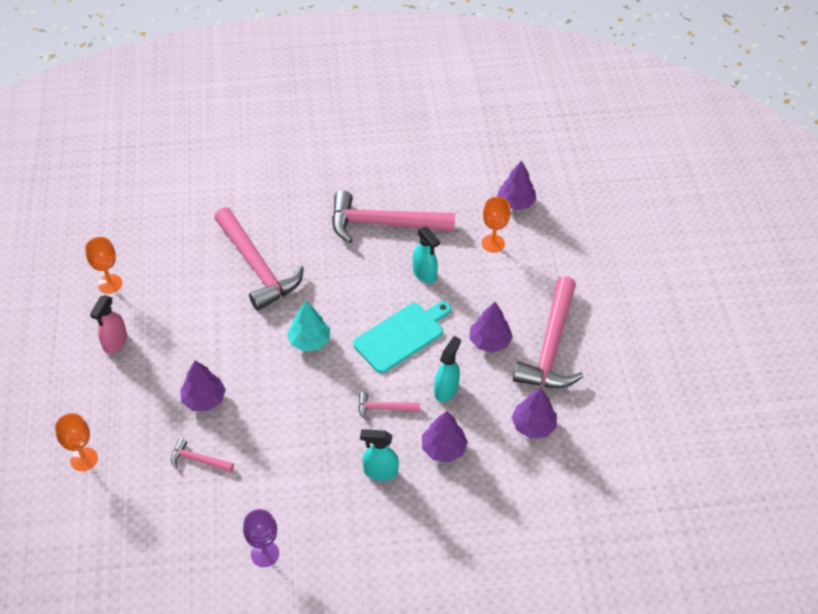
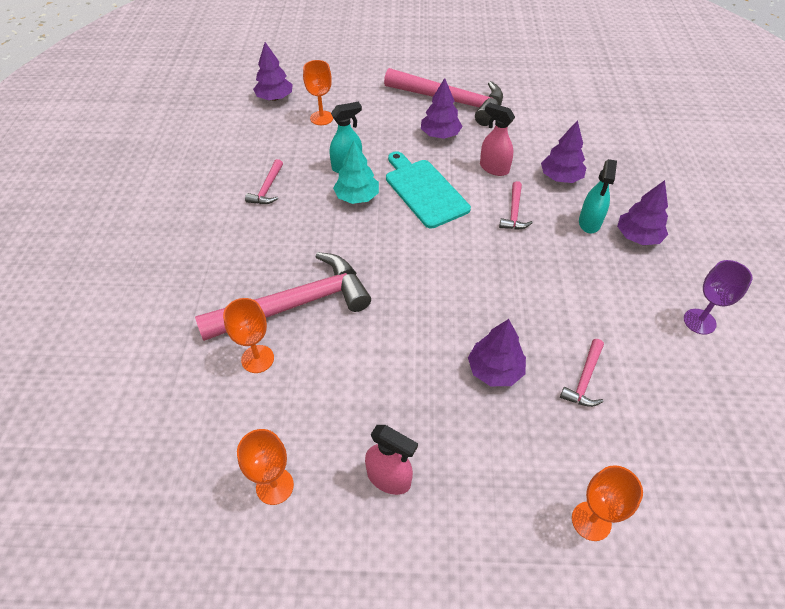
camera: 80 degrees left, 0 degrees up
(205, 255) = (257, 359): none -> orange goblet
(309, 341) = (419, 263): turquoise tree -> turquoise tree (357, 197)
(384, 224) = (267, 188): pink hammer -> pink hammer, size x0.44
(446, 390) = (494, 168): turquoise spray bottle -> pink spray bottle
(533, 425) = (535, 122): purple tree -> purple tree (638, 237)

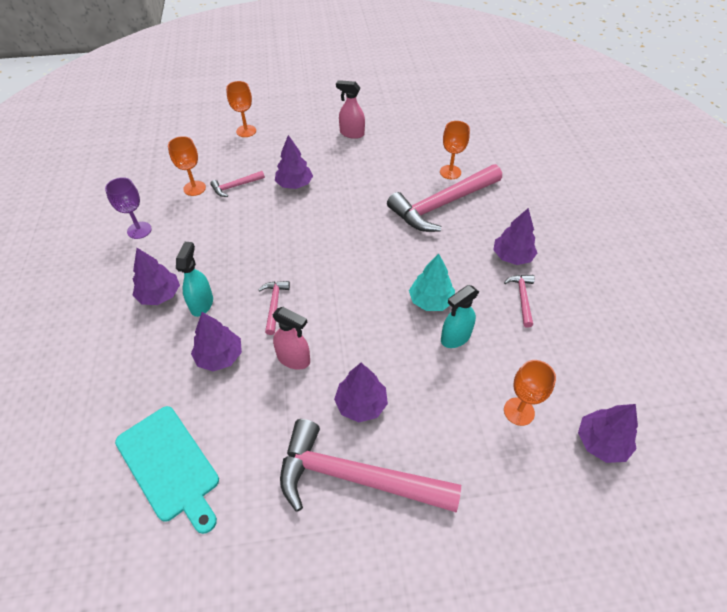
camera: 170 degrees right, 0 degrees up
(250, 228) = (512, 257): none -> purple tree
(274, 486) = (410, 125): orange goblet -> orange goblet (194, 188)
(424, 191) = (366, 318): turquoise cutting board -> turquoise cutting board (169, 465)
(584, 379) = (235, 186): pink hammer -> pink hammer turned 135 degrees counterclockwise

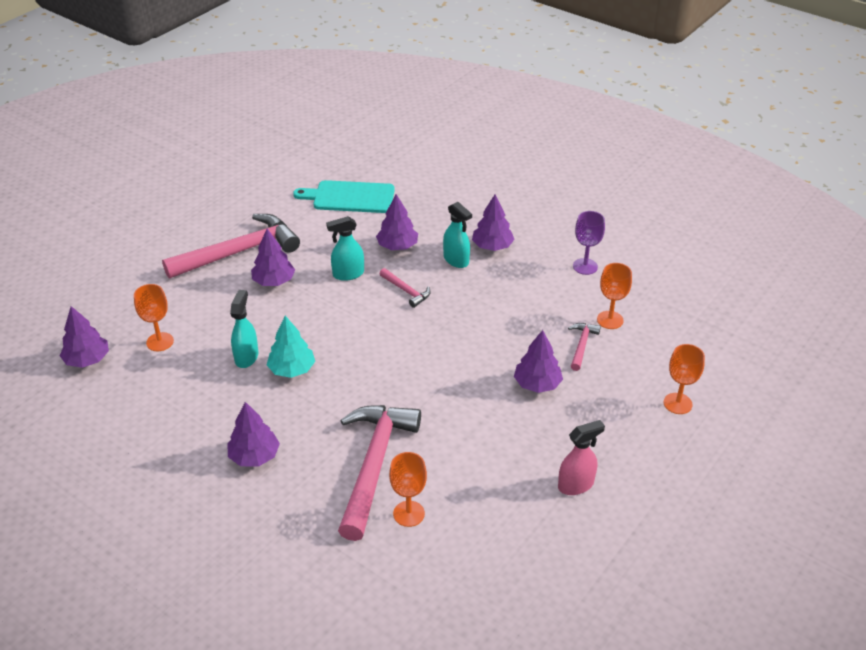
camera: 135 degrees right, 10 degrees down
(294, 359) = (348, 274): pink spray bottle -> turquoise spray bottle
(522, 298) = (215, 422): pink hammer -> none

